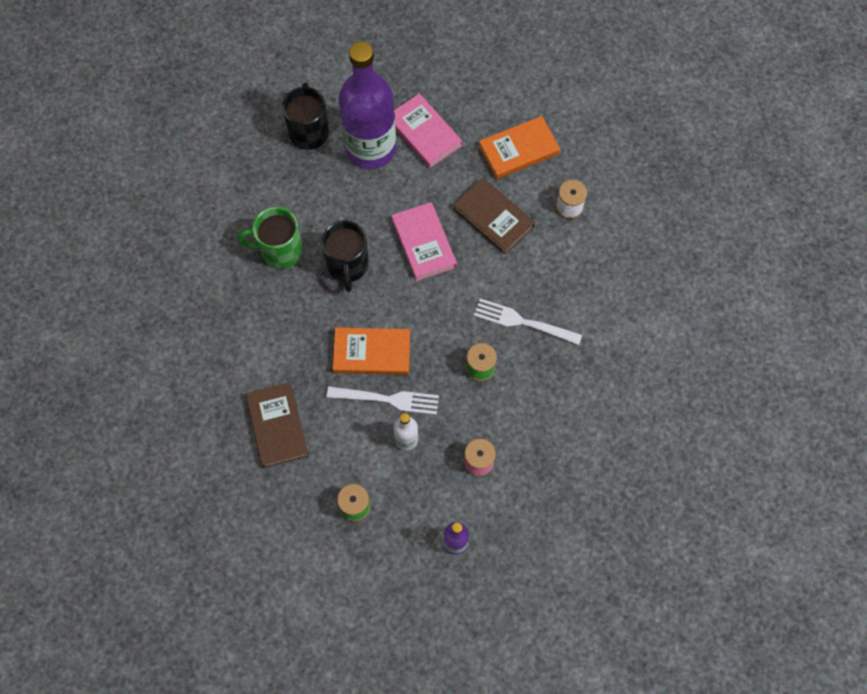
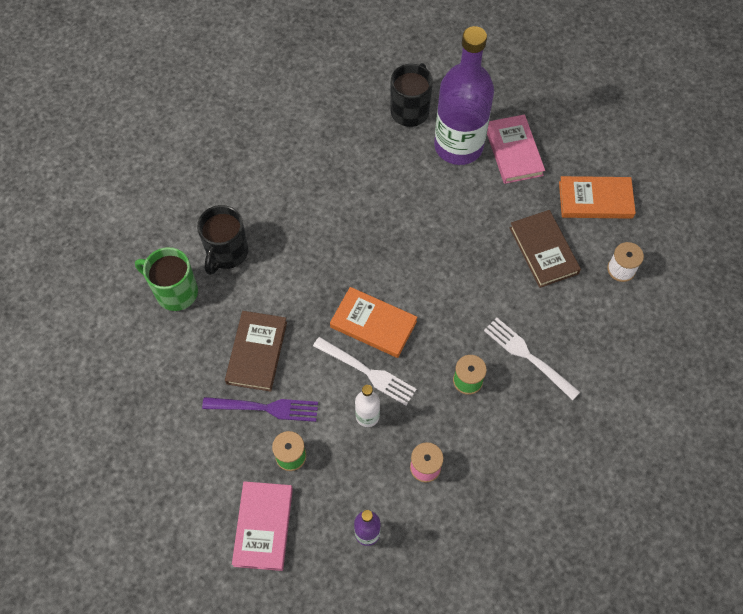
camera: 25 degrees right, 5 degrees down
(280, 250) = (335, 201): green mug -> green mug (175, 292)
(310, 473) = (265, 408): none -> purple fork
(348, 266) = (389, 238): black mug -> black mug (227, 253)
(424, 243) = (467, 247): pink book -> pink book (263, 526)

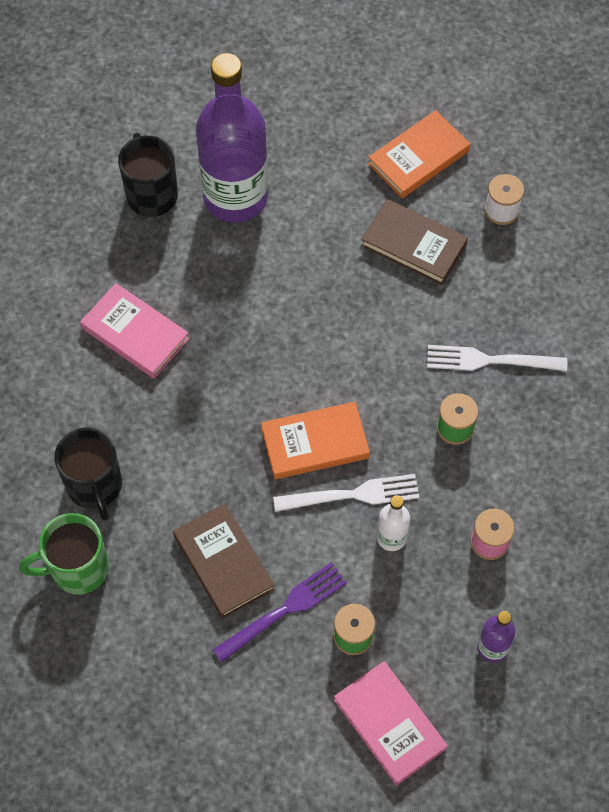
camera: 40 degrees left, 0 degrees up
(513, 151) = (296, 164): pink book -> pink book (135, 333)

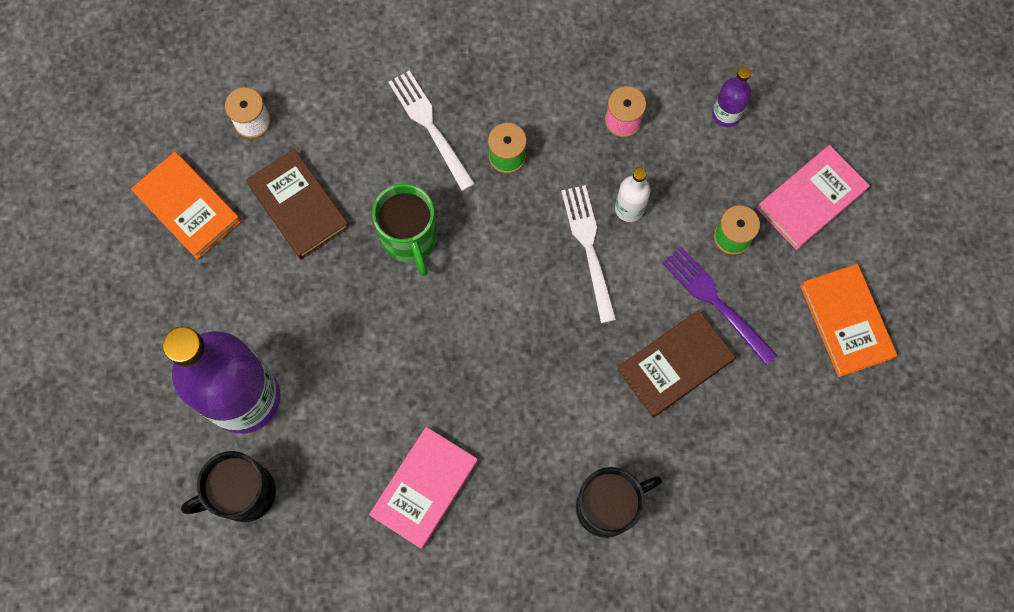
camera: 95 degrees left, 10 degrees up
(77, 568) = (700, 511): green mug -> green mug (410, 239)
(315, 443) = (536, 288): orange book -> orange book (846, 321)
(414, 245) = (298, 206): brown book -> brown book turned 60 degrees counterclockwise
(490, 360) = (430, 126): white fork -> white fork turned 150 degrees clockwise

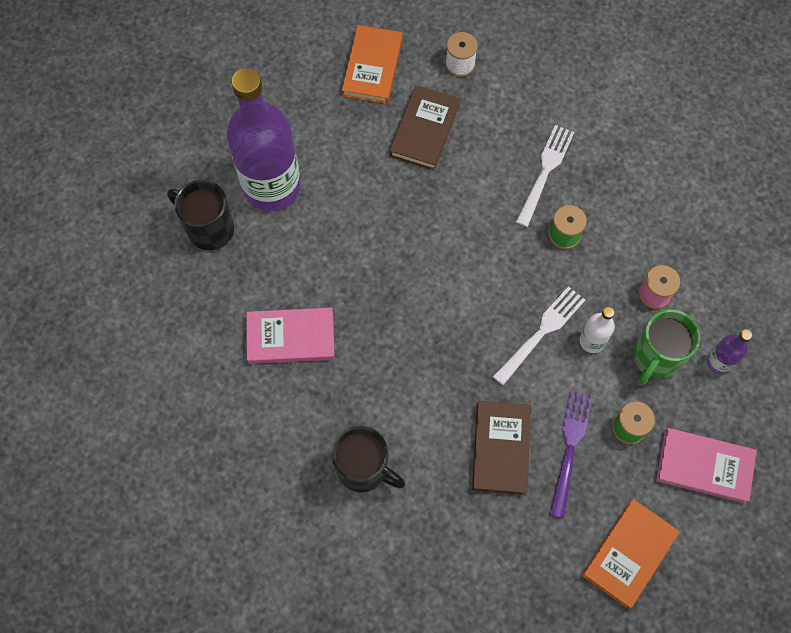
camera: 55 degrees right, 5 degrees down
(410, 239) = (456, 213): green mug -> green mug (655, 357)
(675, 365) = (501, 448): brown book -> brown book turned 75 degrees clockwise

